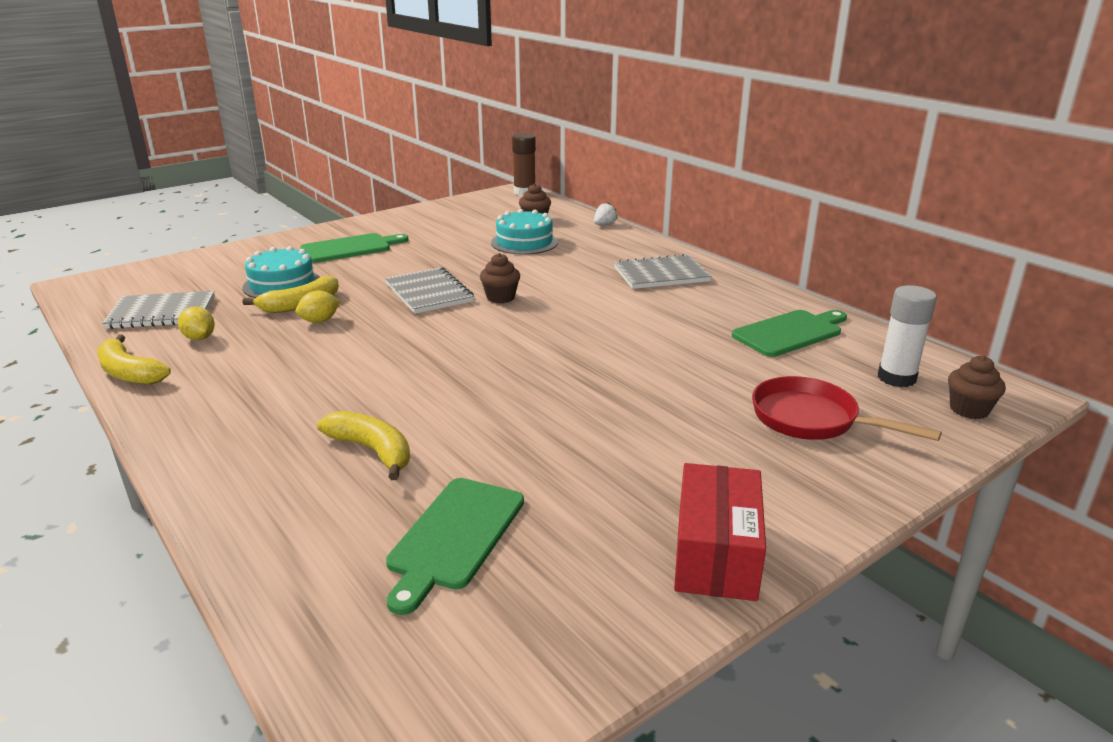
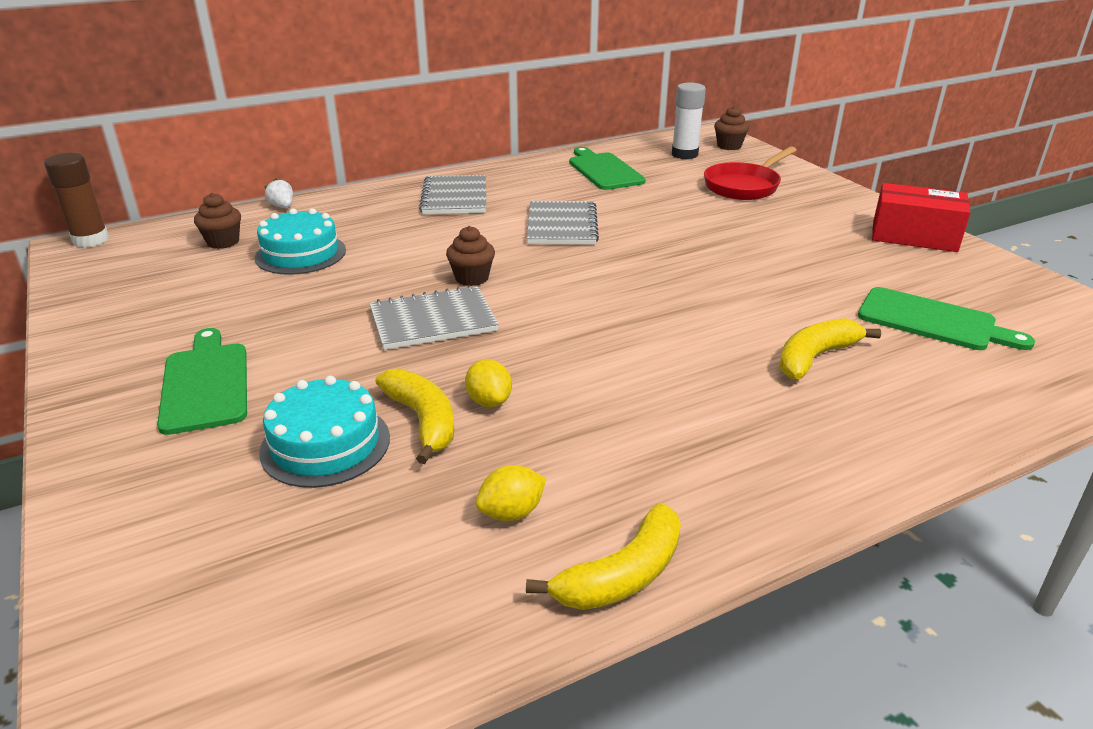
camera: 80 degrees left, 5 degrees up
(162, 313) = (383, 577): grey notebook -> grey notebook (562, 225)

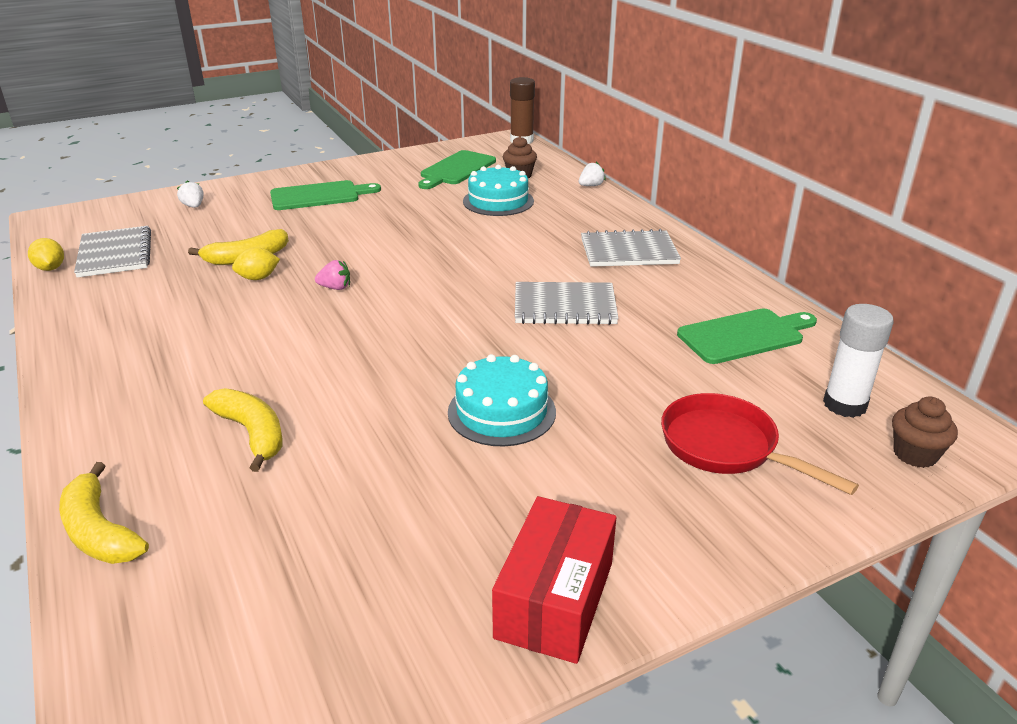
camera: 90 degrees right, 0 degrees up
(176, 521) = (193, 206): none -> white strawberry
(325, 444) = (238, 233): turquoise cake -> turquoise cake (501, 412)
(433, 321) = (377, 254): grey notebook -> grey notebook (115, 254)
(472, 278) = (448, 266): brown cupcake -> none
(511, 512) = (138, 287): yellow lemon -> yellow lemon (50, 268)
(520, 341) = (335, 288): none -> pink strawberry
(622, 575) = (60, 320): yellow banana -> yellow banana (100, 532)
(933, 321) = (294, 543): green cutting board -> green cutting board (456, 169)

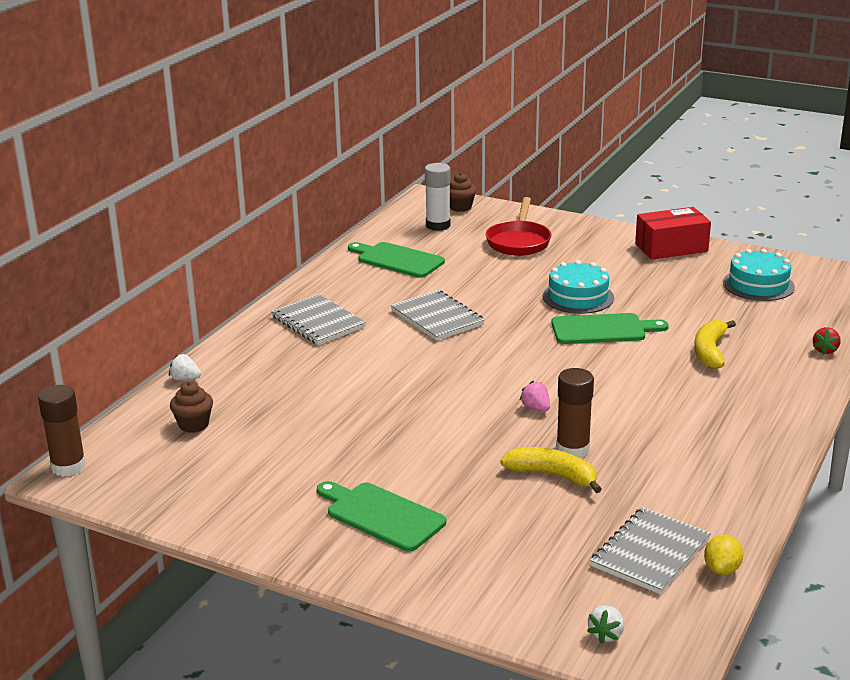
camera: 125 degrees left, 5 degrees down
(100, 532) = (825, 350): yellow banana -> red strawberry
(193, 206) = (506, 582): white strawberry -> white strawberry (606, 634)
(258, 278) = (572, 449): yellow lemon -> brown glue stick
(456, 169) = (213, 468): green cutting board -> green cutting board (603, 329)
(498, 201) = (277, 410): turquoise cake -> turquoise cake (758, 285)

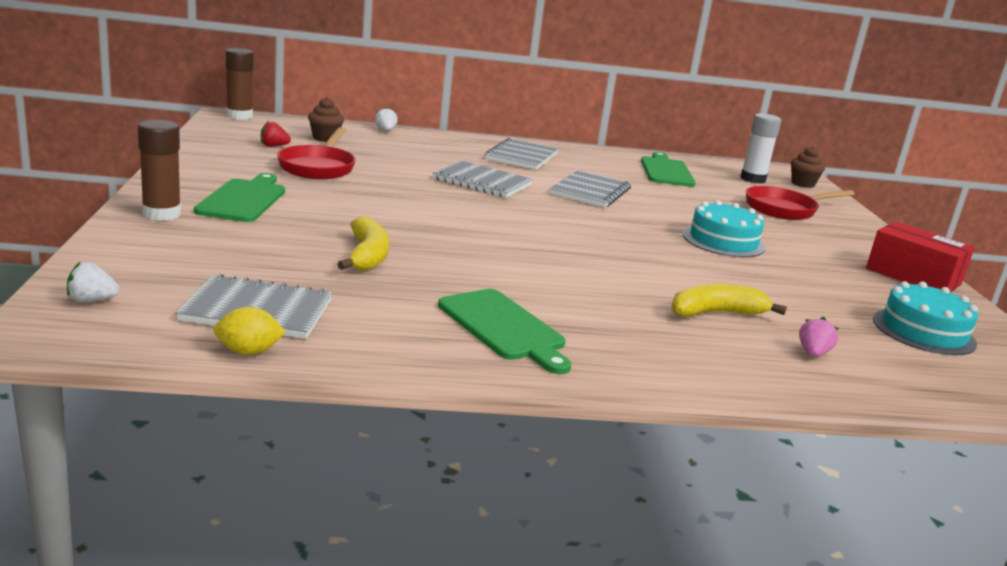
camera: 55 degrees right, 5 degrees down
(298, 450) = (318, 167): none -> red pan
(386, 367) = (482, 182): none -> grey notebook
(536, 408) = (483, 239): pink strawberry -> pink strawberry (813, 353)
(572, 449) = (424, 260): brown glue stick -> brown glue stick (161, 214)
(603, 329) = (677, 256): green cutting board -> green cutting board (504, 327)
(825, 350) = (835, 386): red strawberry -> red strawberry (273, 146)

